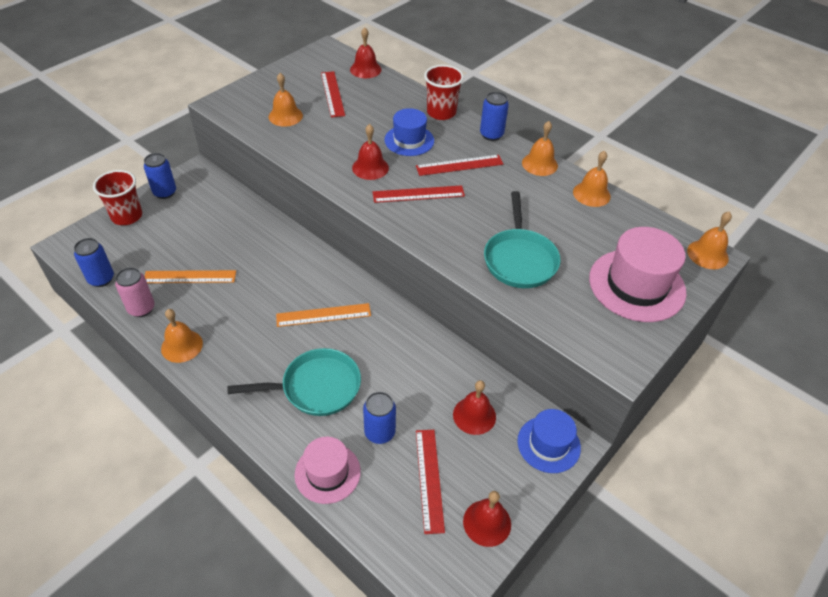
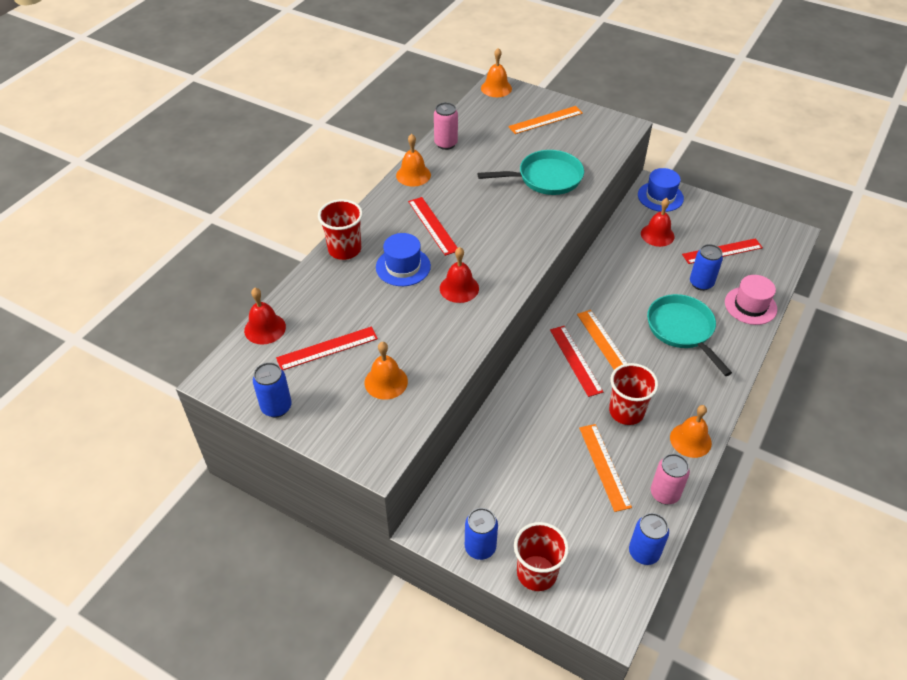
camera: 100 degrees left, 0 degrees up
(236, 308) = (626, 412): none -> red cup
(418, 194) = (487, 247): red ruler -> red ruler (575, 360)
(487, 523) = (735, 220): red bell -> none
(491, 135) = (375, 209): blue can -> blue can (276, 407)
(591, 194) = (446, 144): orange bell -> pink can
(636, 285) = (545, 120): pink hat -> orange ruler

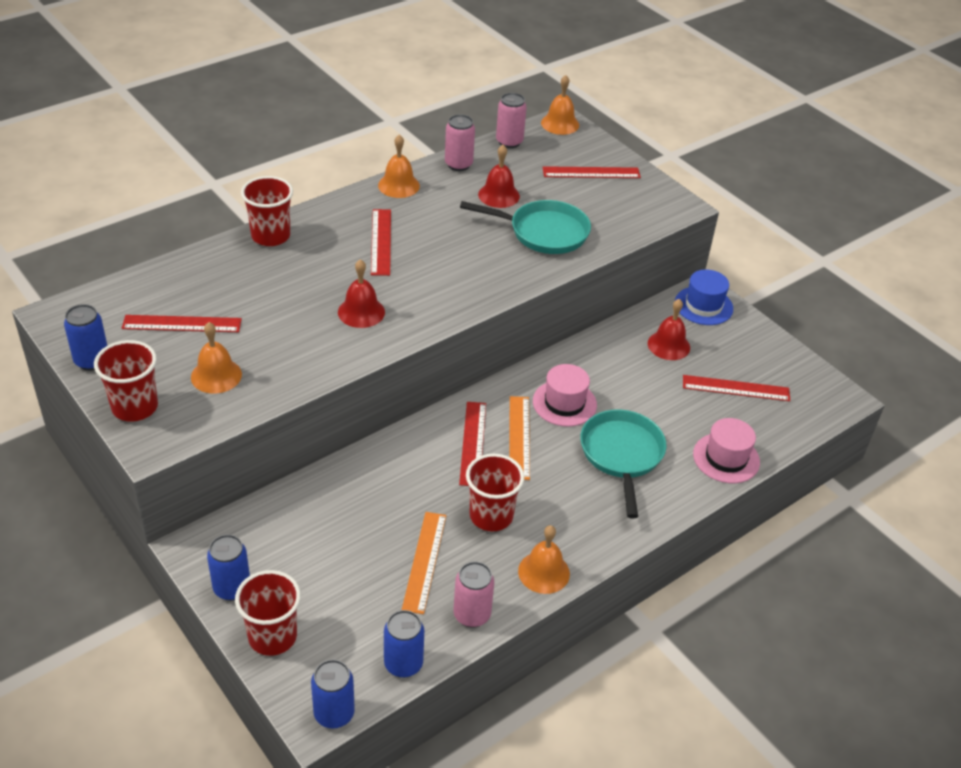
camera: 20 degrees right, 5 degrees down
(265, 328) = (135, 284): red bell -> red bell (499, 195)
(340, 433) = (135, 407): none -> red cup
(403, 267) = (318, 272): blue hat -> none
(470, 114) = (509, 142): none -> pink can
(545, 120) = (591, 173): orange ruler -> red ruler
(617, 305) = (564, 403): none -> pink hat
(701, 283) = (683, 414): blue can -> blue can (334, 714)

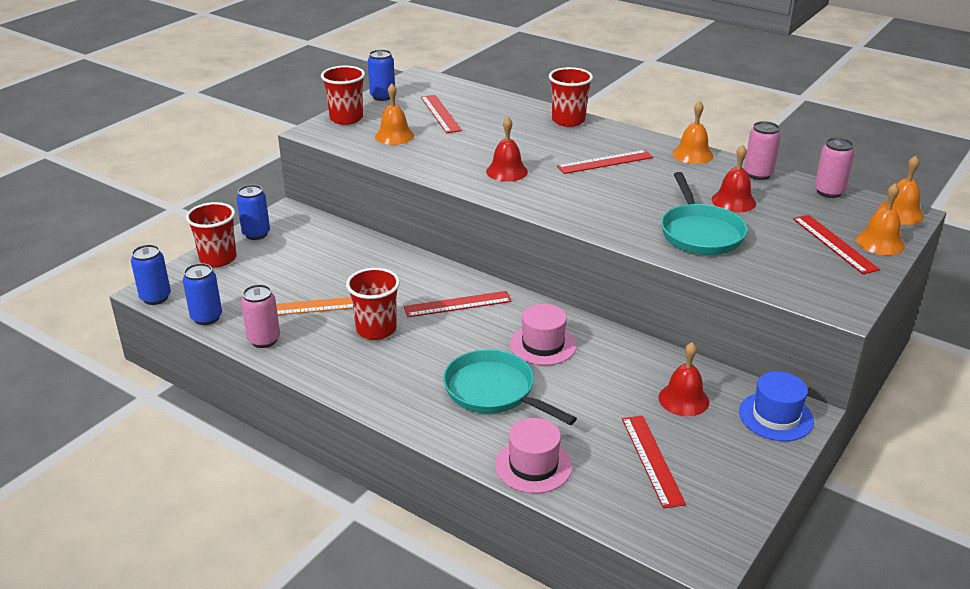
camera: 75 degrees right, 10 degrees down
(519, 437) = (480, 327): orange ruler -> none
(544, 572) = (323, 369): orange bell -> orange bell (880, 242)
(622, 455) = (494, 391): turquoise pan -> turquoise pan turned 120 degrees counterclockwise

